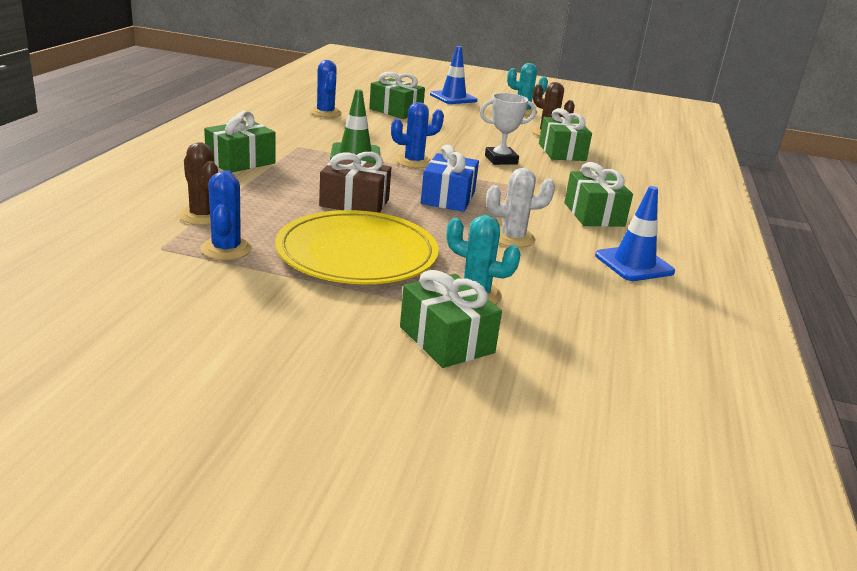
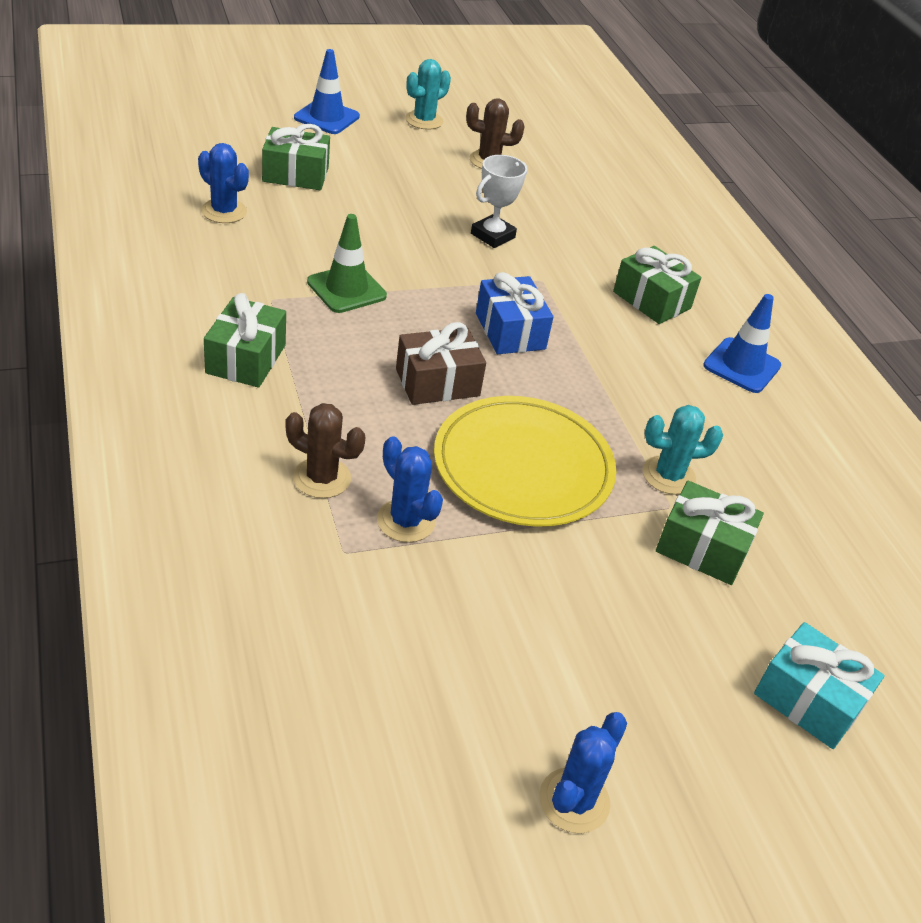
camera: 35 degrees left, 15 degrees up
(414, 162) = (417, 277): blue cactus -> blue cactus (574, 800)
(414, 464) = (808, 700): none -> turquoise gift
(513, 238) = (622, 373): white cactus -> none
(562, 152) = (533, 194): green gift -> none

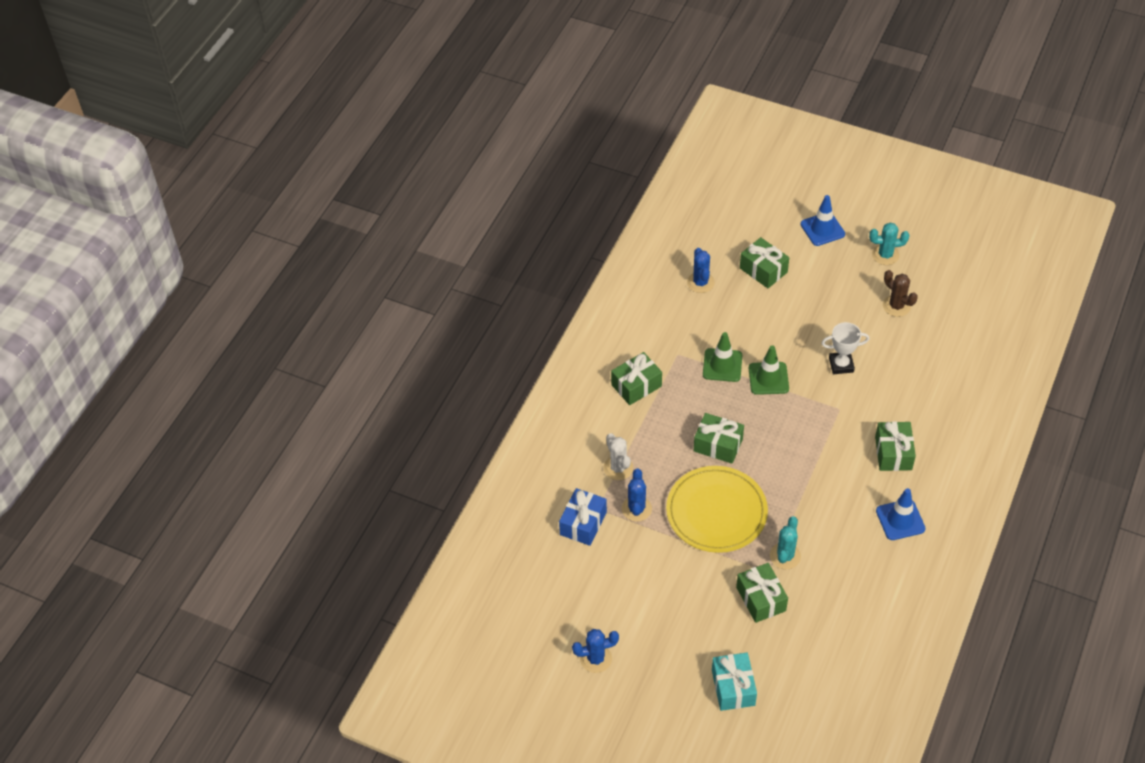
camera: 50 degrees right, 10 degrees up
(322, 478) = (618, 468): brown cactus -> white cactus
(422, 281) = (768, 378): none -> green traffic cone
(437, 382) = (718, 445): brown gift -> green gift
(510, 331) = (786, 433): blue gift -> blue gift (583, 523)
(668, 475) = (785, 556): turquoise cactus -> turquoise cactus turned 75 degrees clockwise

